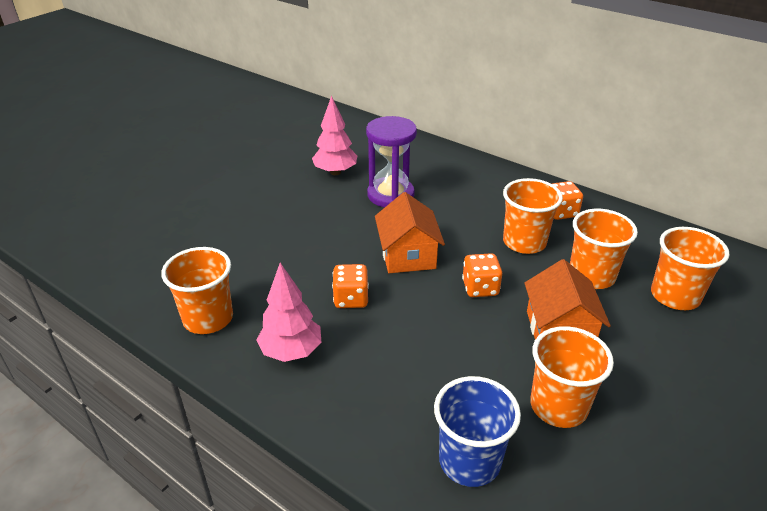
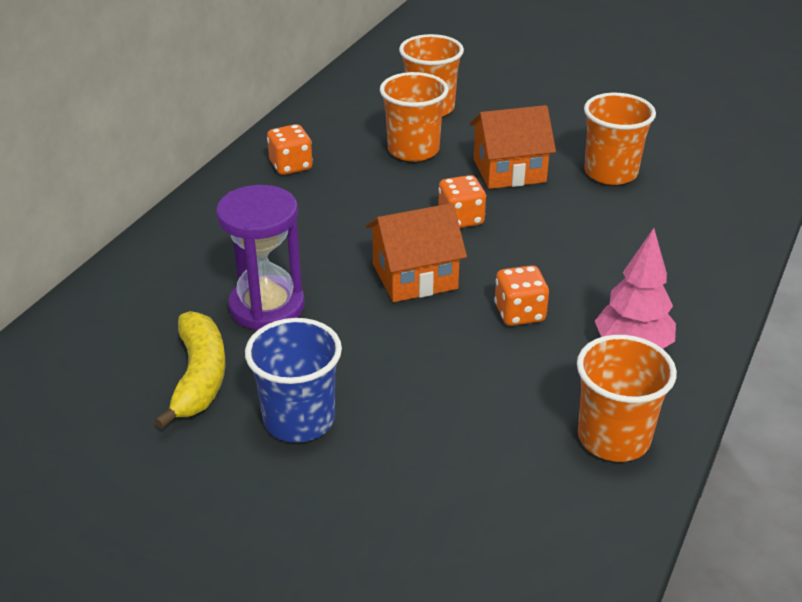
camera: 100 degrees left, 0 degrees up
(335, 172) = (199, 377): pink tree -> yellow banana
(469, 461) = (700, 216): blue cup -> blue cup (299, 420)
(524, 242) = (361, 191): orange cup -> none

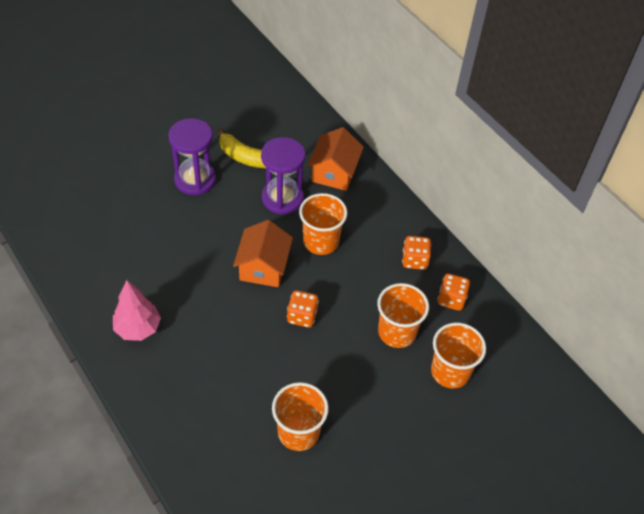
camera: 115 degrees right, 15 degrees up
(299, 420) = (195, 180): blue cup -> purple hourglass
(509, 170) = (338, 372): orange house -> orange house (334, 172)
(519, 313) = (200, 296): orange dice -> orange dice (451, 299)
(613, 438) = (92, 281): orange cup -> orange cup (321, 241)

